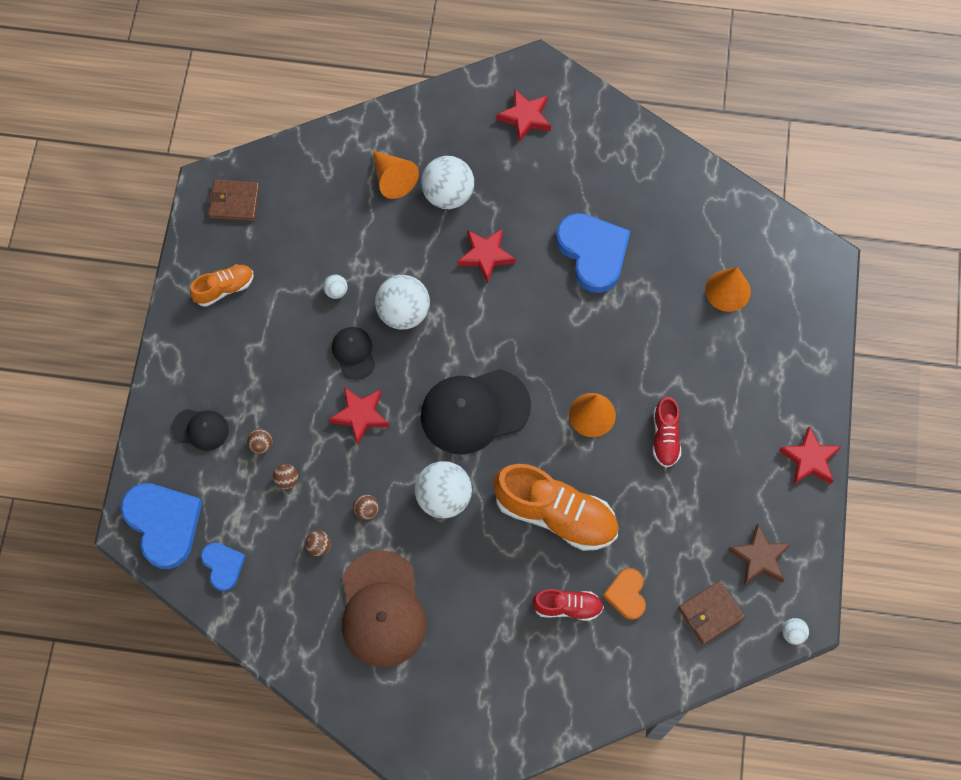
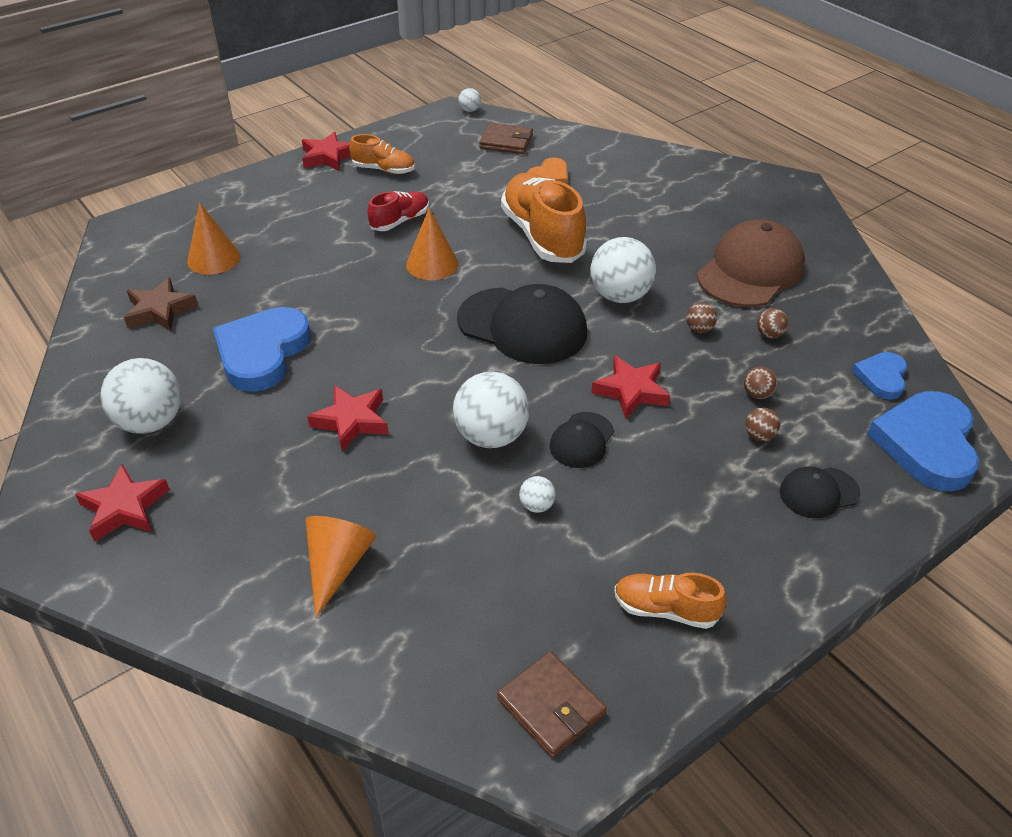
camera: 135 degrees left, 25 degrees down
(200, 429) = (818, 492): black cap -> black cap turned 75 degrees counterclockwise
(448, 194) = (306, 501): white ball -> white ball (151, 422)
(567, 607) = (599, 194): red shoe -> none
(751, 483) = (383, 170): none -> orange shoe
(759, 557) = (436, 142): brown star -> brown star (160, 310)

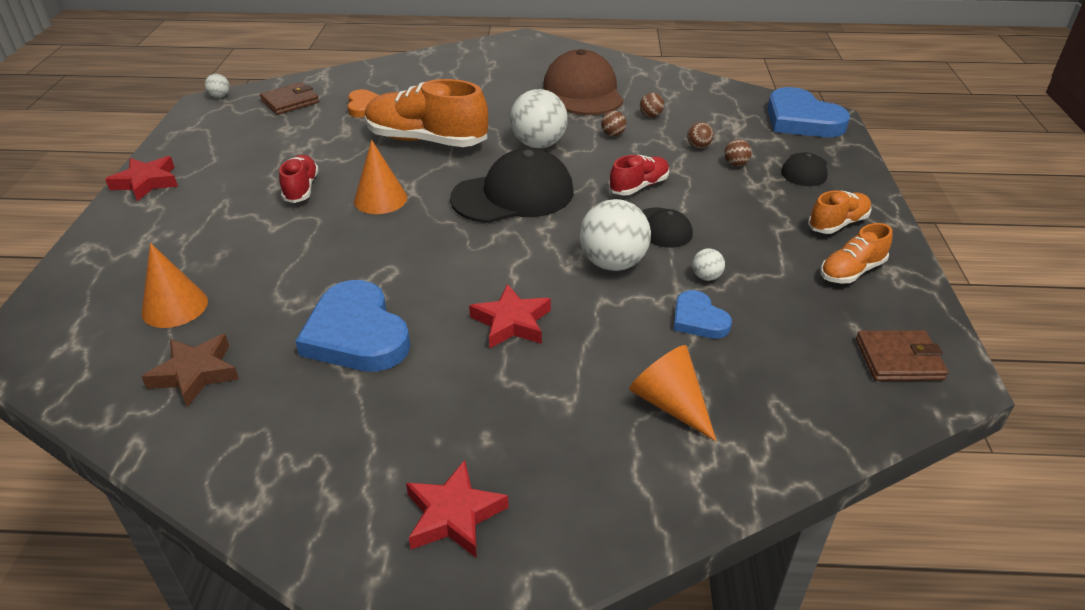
camera: 50 degrees left, 5 degrees down
(151, 422) = (354, 447): white ball -> none
(383, 170) = (219, 165): orange shoe -> orange shoe (837, 224)
(631, 391) = (639, 186): red star -> red shoe
(881, 377) = (733, 104): blue heart -> blue heart (698, 319)

